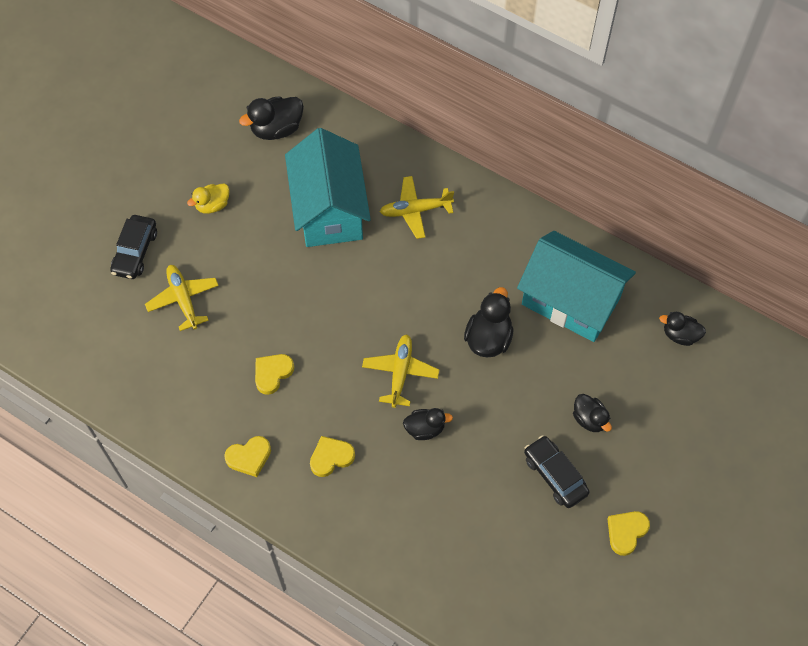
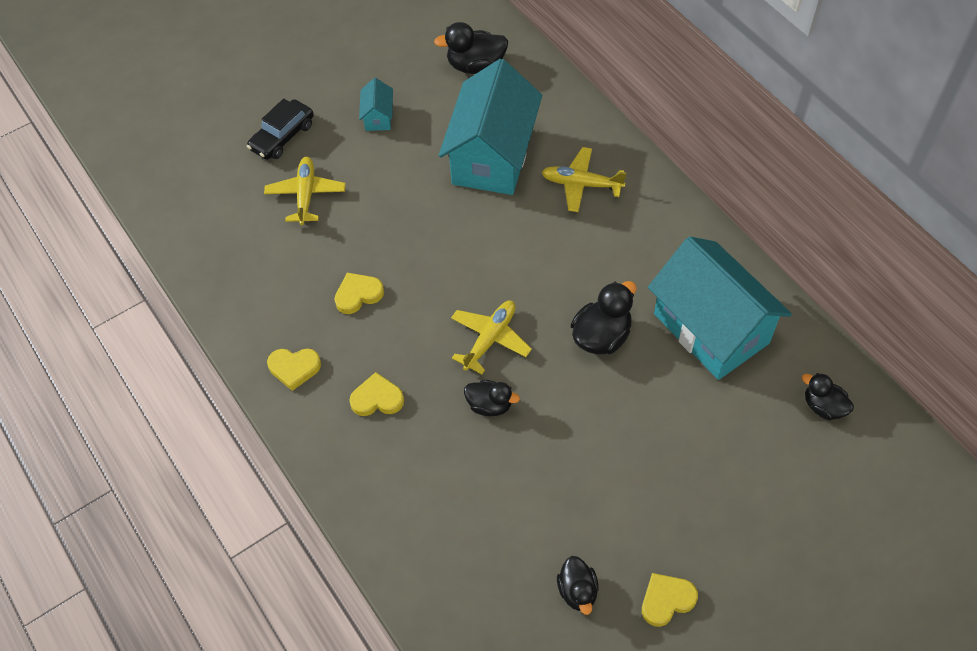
camera: 25 degrees right, 5 degrees down
(212, 205) = (378, 117): yellow duck -> turquoise house
(555, 475) = (611, 506): black car -> none
(589, 419) = (677, 460): black duck -> black duck (577, 591)

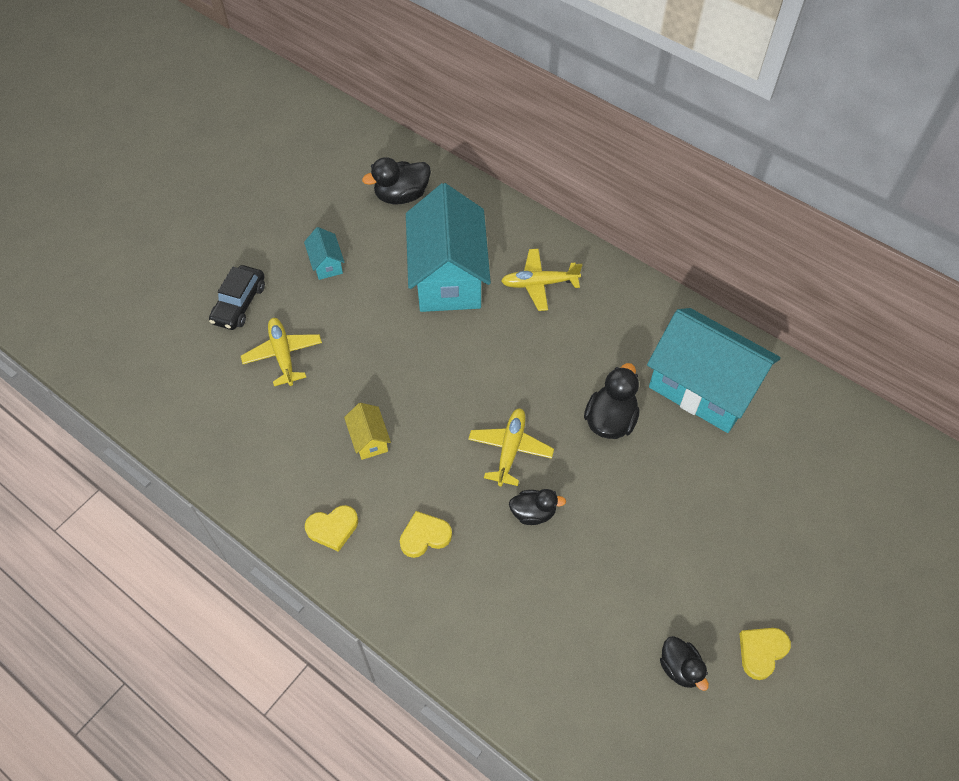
camera: 20 degrees left, 0 degrees up
(358, 295) = (369, 439): yellow heart -> yellow house
(823, 406) = (825, 433): black duck -> none

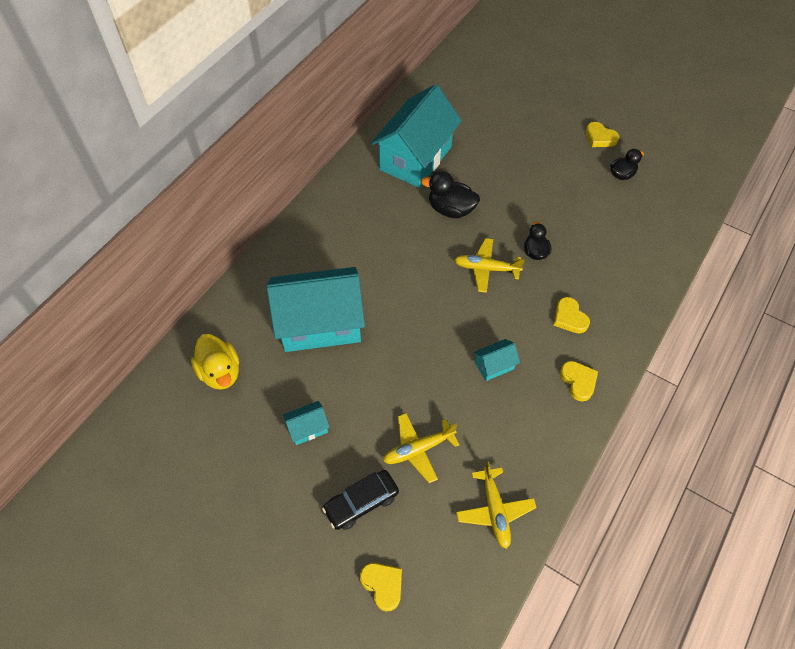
camera: 95 degrees left, 0 degrees up
(158, 316) = (383, 585): none -> yellow heart
(239, 304) = (361, 503): black car -> black car turned 135 degrees clockwise
(369, 439) = (494, 365): yellow house -> turquoise house
(401, 196) = (220, 372): black duck -> yellow duck
(539, 284) = (325, 257): yellow plane -> yellow plane (494, 510)

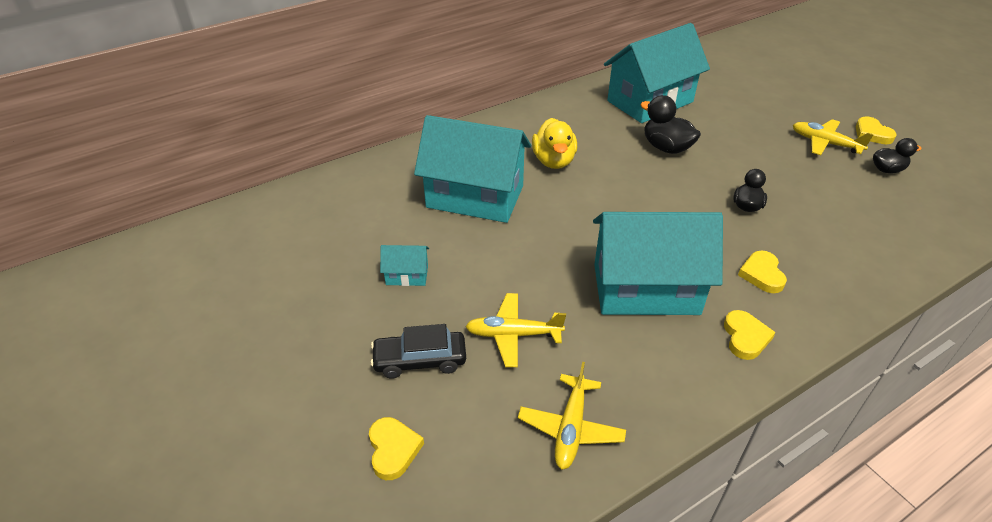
camera: 25 degrees right, 15 degrees down
(220, 372) = (354, 204): yellow duck -> yellow duck (553, 161)
(486, 269) = (681, 204): yellow plane -> yellow plane (825, 143)
(494, 365) = (645, 289): turquoise house -> turquoise house, size x2.41

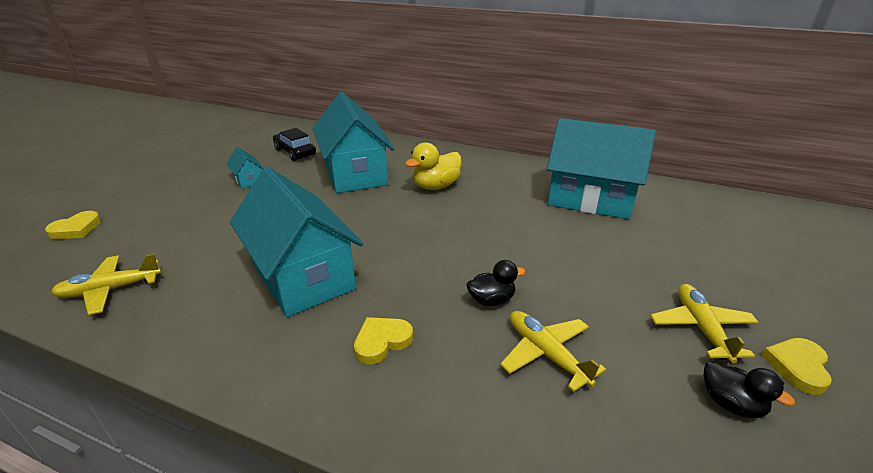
camera: 55 degrees right, 10 degrees down
(420, 360) = (164, 211): black car -> black car (295, 152)
(513, 335) = (207, 234): yellow plane -> yellow plane (546, 354)
(666, 147) = (528, 227): black duck -> none
(745, 337) = (270, 356): yellow heart -> none

